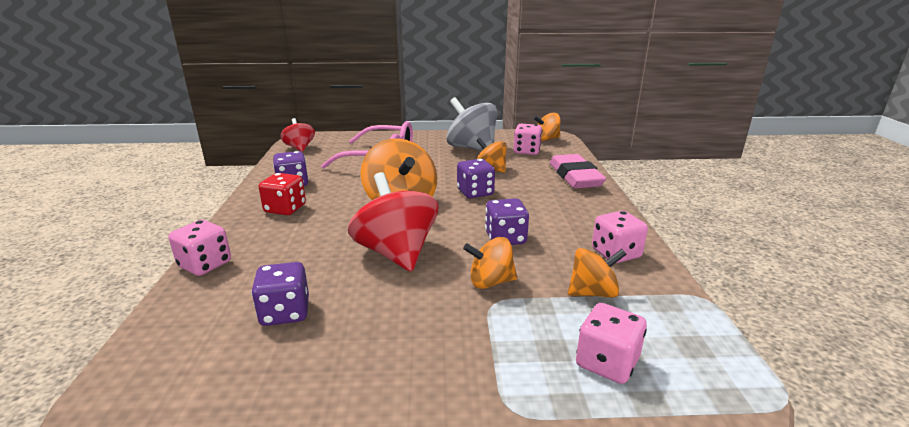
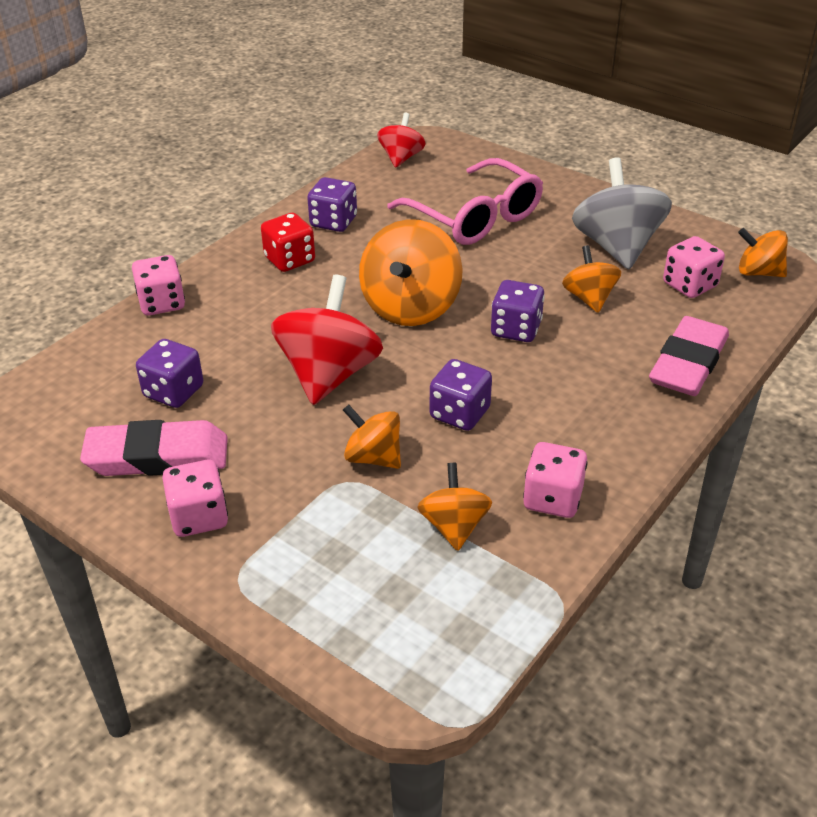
camera: 40 degrees right, 15 degrees up
(326, 362) = (157, 457): none -> pink eraser
(593, 292) = (454, 526): orange spinning top -> orange spinning top turned 120 degrees counterclockwise
(607, 363) = (361, 594): pink dice -> pink dice (199, 517)

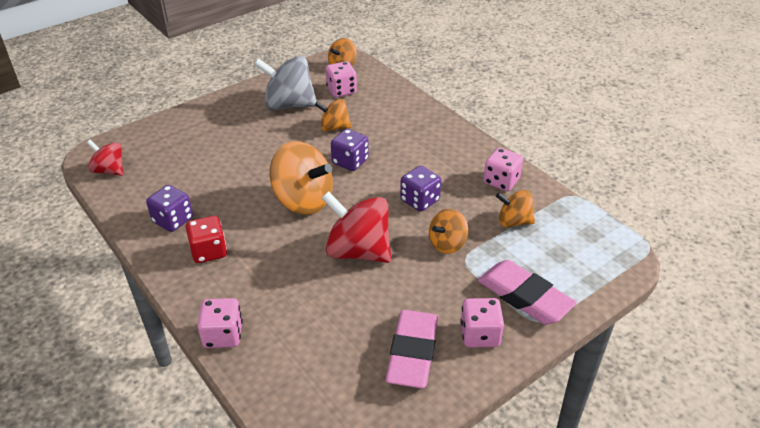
camera: 75 degrees left, 0 degrees up
(173, 392) = (342, 337): purple dice -> none
(475, 217) = (216, 152): pink glasses -> none
(688, 363) = (410, 110): pink eraser -> pink eraser (524, 297)

